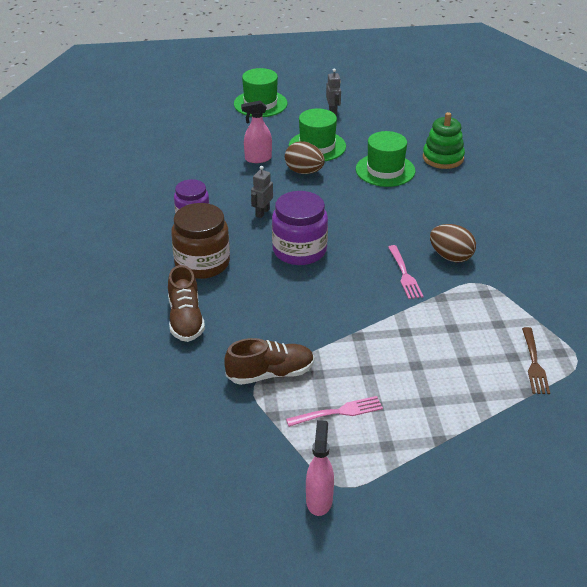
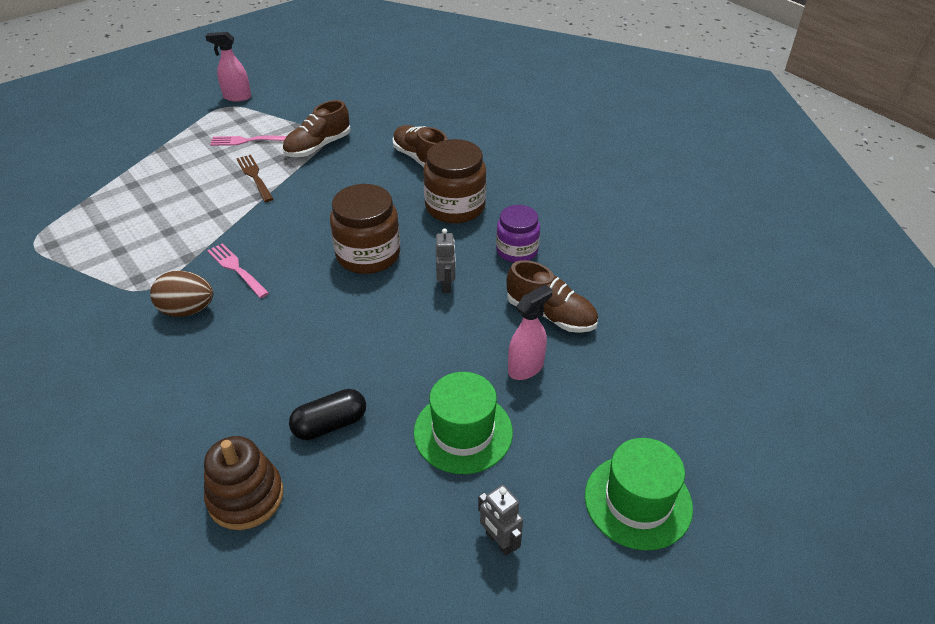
camera: 150 degrees right, 5 degrees up
(215, 176) = (551, 315): none -> brown shoe
(299, 250) = (368, 255): purple jar -> brown jar
(304, 172) = (444, 370): brown egg -> none
(319, 500) = (237, 97): pink spray bottle -> pink spray bottle turned 120 degrees clockwise
(337, 412) = (248, 141): pink fork -> pink fork turned 45 degrees clockwise
(385, 170) = (330, 424): green hat -> black capsule
(443, 158) = (246, 497): green stacking toy -> brown stacking toy
(534, 363) = (79, 226): brown fork -> brown fork (255, 177)

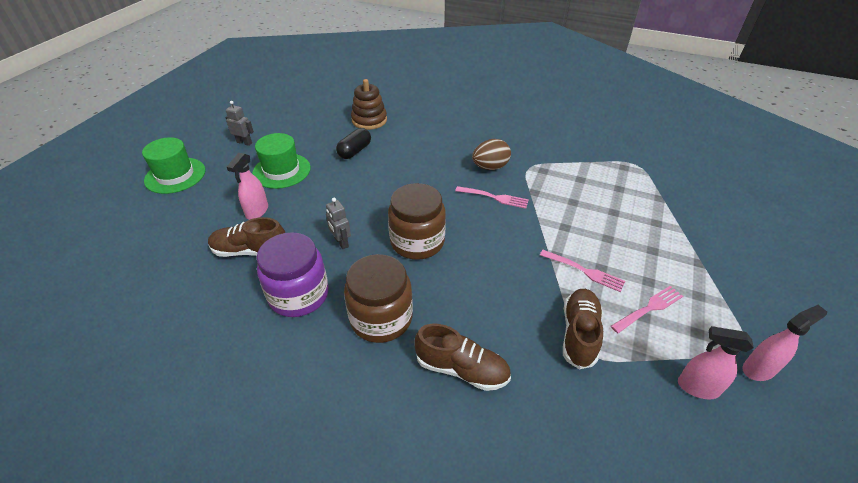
camera: 150 degrees right, 0 degrees up
(255, 177) = (583, 271): brown fork -> pink fork
(286, 103) = (697, 387): none -> pink spray bottle
(517, 250) = (299, 295): purple jar -> purple jar, size x1.53

